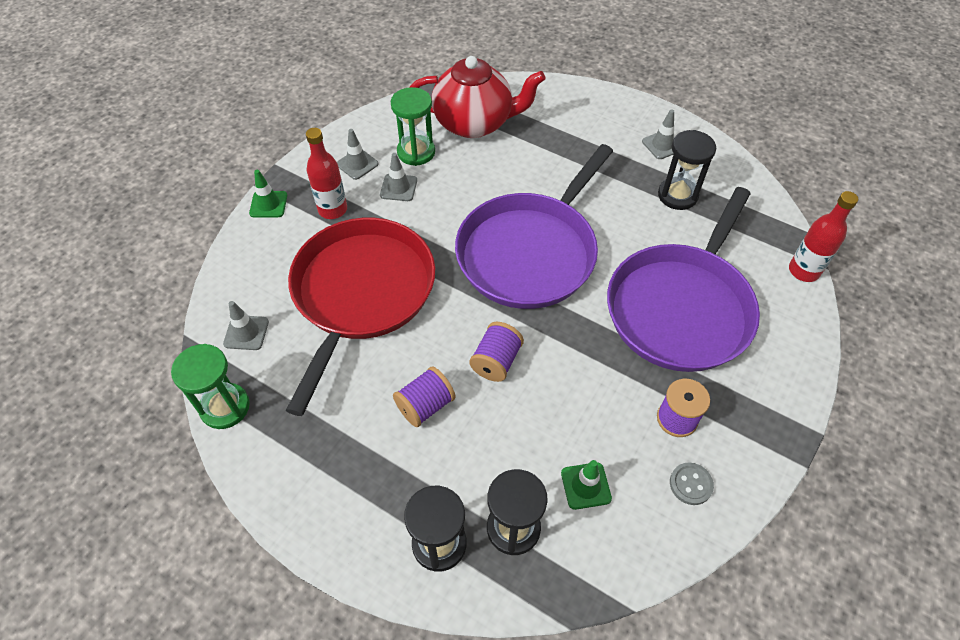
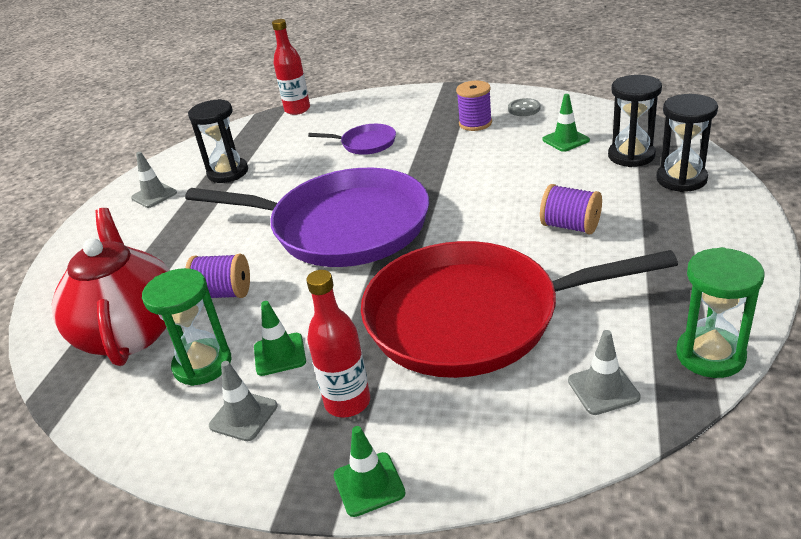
camera: 105 degrees left, 20 degrees down
(398, 188) = (279, 354): grey traffic cone -> green traffic cone
(496, 361) = (489, 206): purple spool -> purple spool (223, 293)
(681, 307) = (365, 143): purple pan -> purple pan, size x0.42

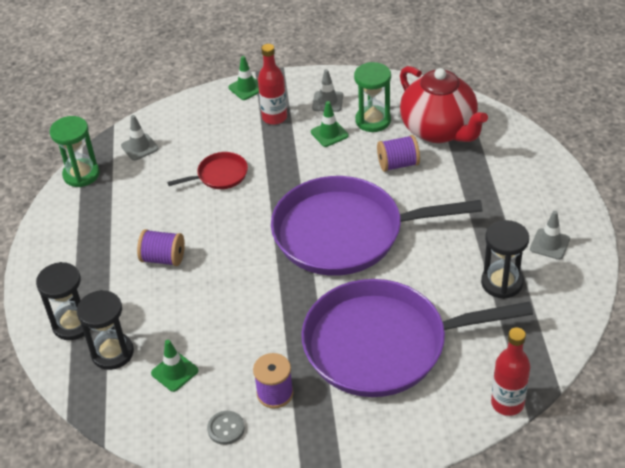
camera: 160 degrees right, 10 degrees up
(365, 143) = (383, 344): purple pan -> purple pan, size x2.40
(472, 317) = (220, 175): red pan -> red pan, size x0.42

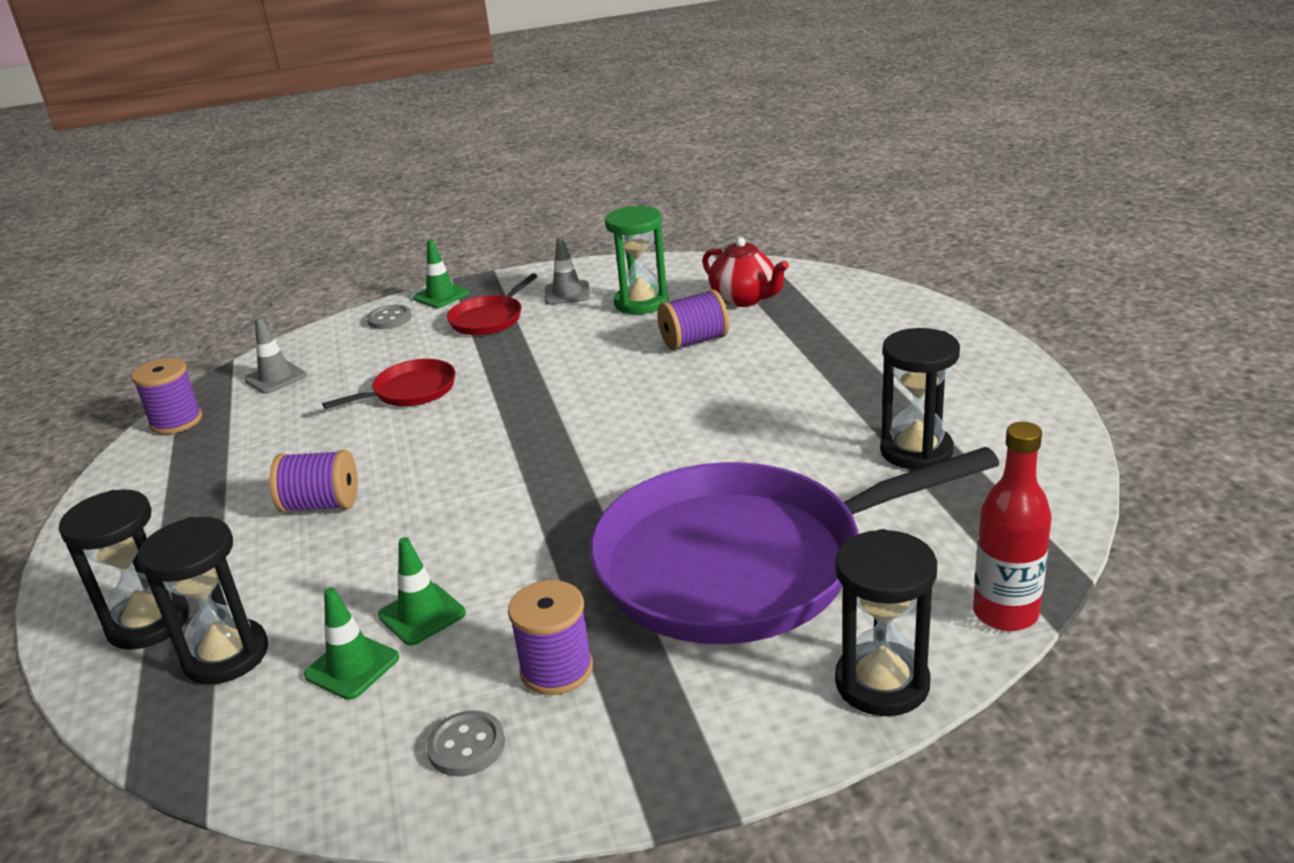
camera: 10 degrees left, 15 degrees down
(81, 174) = (176, 421): green hourglass -> purple spool
(212, 105) = (389, 319): none -> grey button
(274, 117) = (489, 319): red bottle -> red pan
(329, 134) = (578, 324): green traffic cone -> green traffic cone (422, 614)
(345, 233) = (633, 428): purple pan -> none
(431, 432) = (882, 683): none -> black hourglass
(439, 130) = (744, 299): red teapot -> red teapot, size x0.57
(549, 244) = (971, 394): grey traffic cone -> none

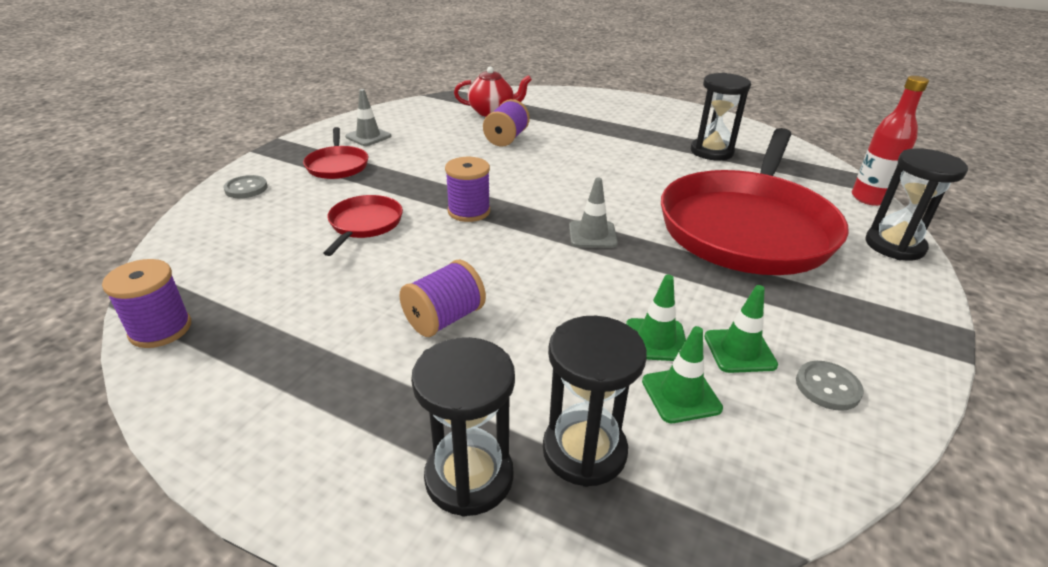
camera: 50 degrees left, 5 degrees up
(275, 378) = (211, 259): grey traffic cone -> grey traffic cone (592, 235)
(441, 296) = (264, 163): green traffic cone -> green traffic cone (739, 351)
(556, 669) = (780, 321): purple spool -> purple spool (469, 211)
(641, 303) = (432, 129): green hourglass -> none
(742, 563) = (747, 227): purple pan -> red pan

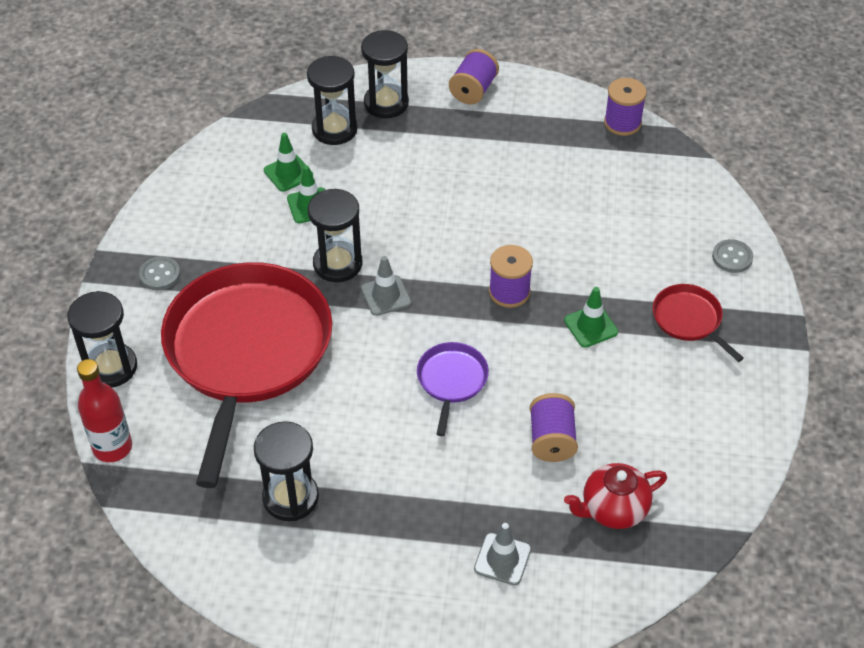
camera: 160 degrees right, 15 degrees up
(364, 224) = (584, 247): red pan -> none
(368, 136) = (712, 386): grey traffic cone -> grey traffic cone (502, 559)
(444, 319) = (455, 180): purple spool -> purple spool (473, 90)
(561, 175) = (451, 381): none -> purple pan
(636, 271) = (337, 264): none -> black hourglass
(739, 351) = (253, 213): green traffic cone -> green traffic cone (591, 326)
(827, 387) = (199, 203): grey button -> grey button (160, 274)

